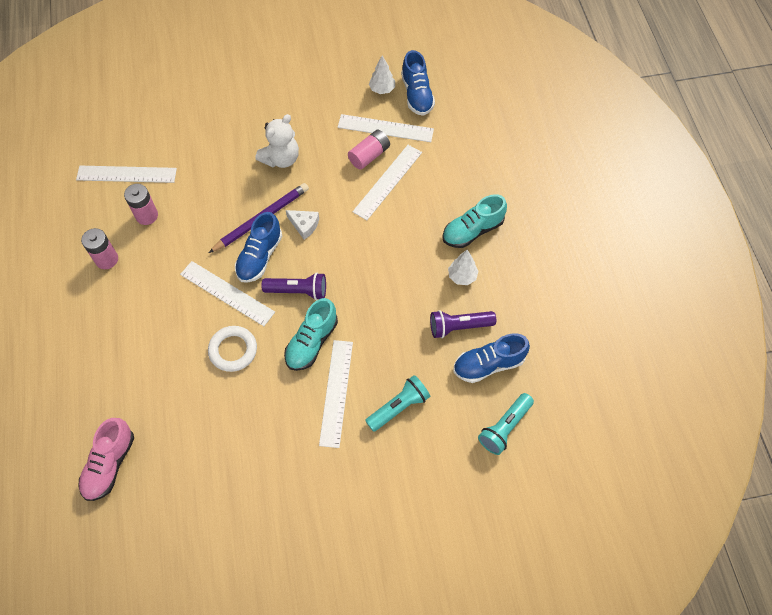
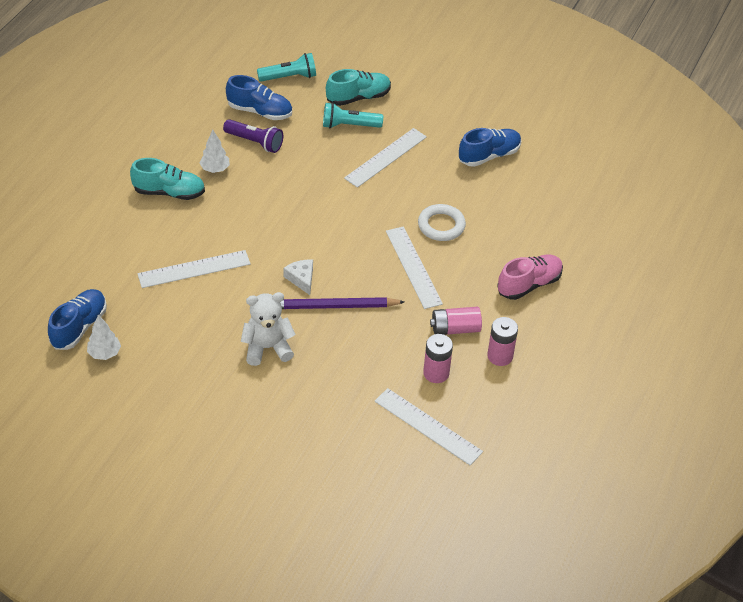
camera: 145 degrees left, 15 degrees down
(110, 464) = (589, 210): pink shoe -> pink shoe (529, 284)
(260, 257) = (362, 277): blue shoe -> blue shoe (489, 156)
(298, 291) = (353, 234): purple flashlight -> none
(312, 342) = (375, 196): turquoise shoe -> turquoise shoe (358, 97)
(369, 155) = (185, 300): pink battery -> pink battery (455, 329)
(385, 128) = (144, 315): white ruler -> none

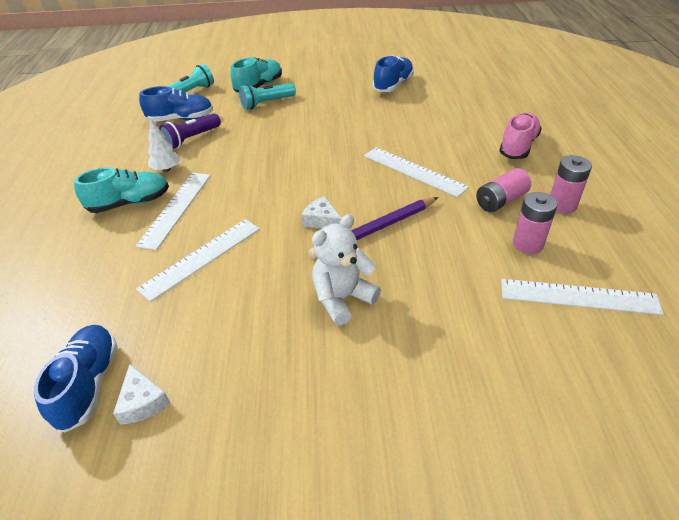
camera: 25 degrees left, 5 degrees down
(104, 353) = (143, 402): white tree -> white cheese
(255, 142) = (192, 139): purple flashlight -> purple flashlight turned 135 degrees clockwise
(386, 157) = (315, 111): white ruler -> white ruler (176, 208)
(441, 225) = (405, 136): white ring -> none

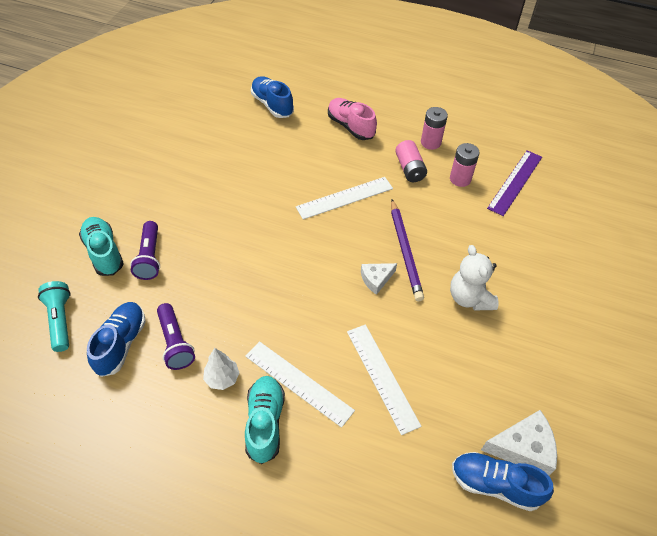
camera: 70 degrees left, 10 degrees up
(143, 402) = (523, 448): white cheese -> white cheese, size x1.60
(267, 103) = (150, 257): turquoise flashlight -> purple flashlight
(393, 85) = (196, 151): blue shoe -> blue shoe (272, 105)
(578, 297) = (515, 182): white ruler -> purple ruler

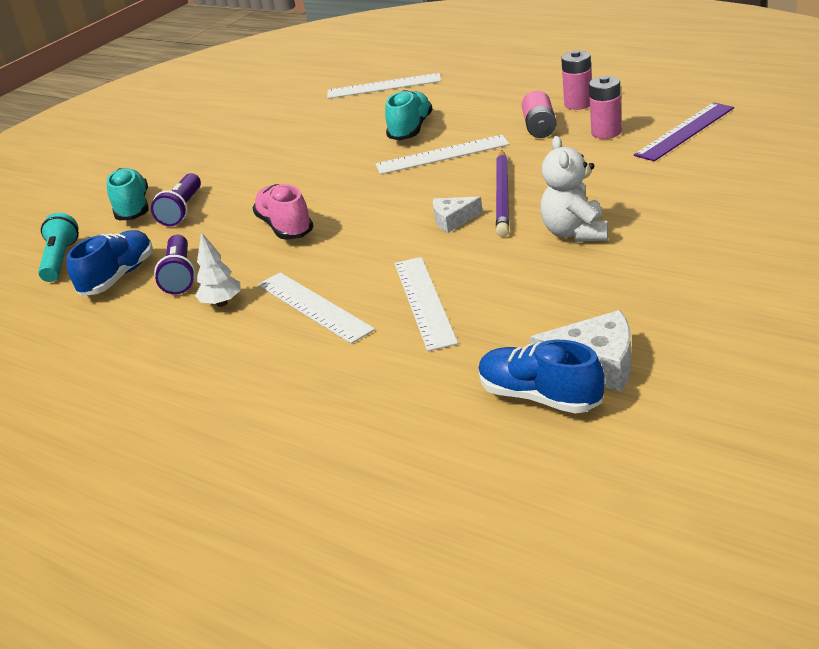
camera: 20 degrees right, 20 degrees down
(265, 423) = (257, 339): turquoise shoe -> turquoise shoe (410, 129)
(272, 105) = (384, 86): blue shoe -> white ruler
(350, 126) = (476, 97): pink shoe -> pink shoe (285, 227)

